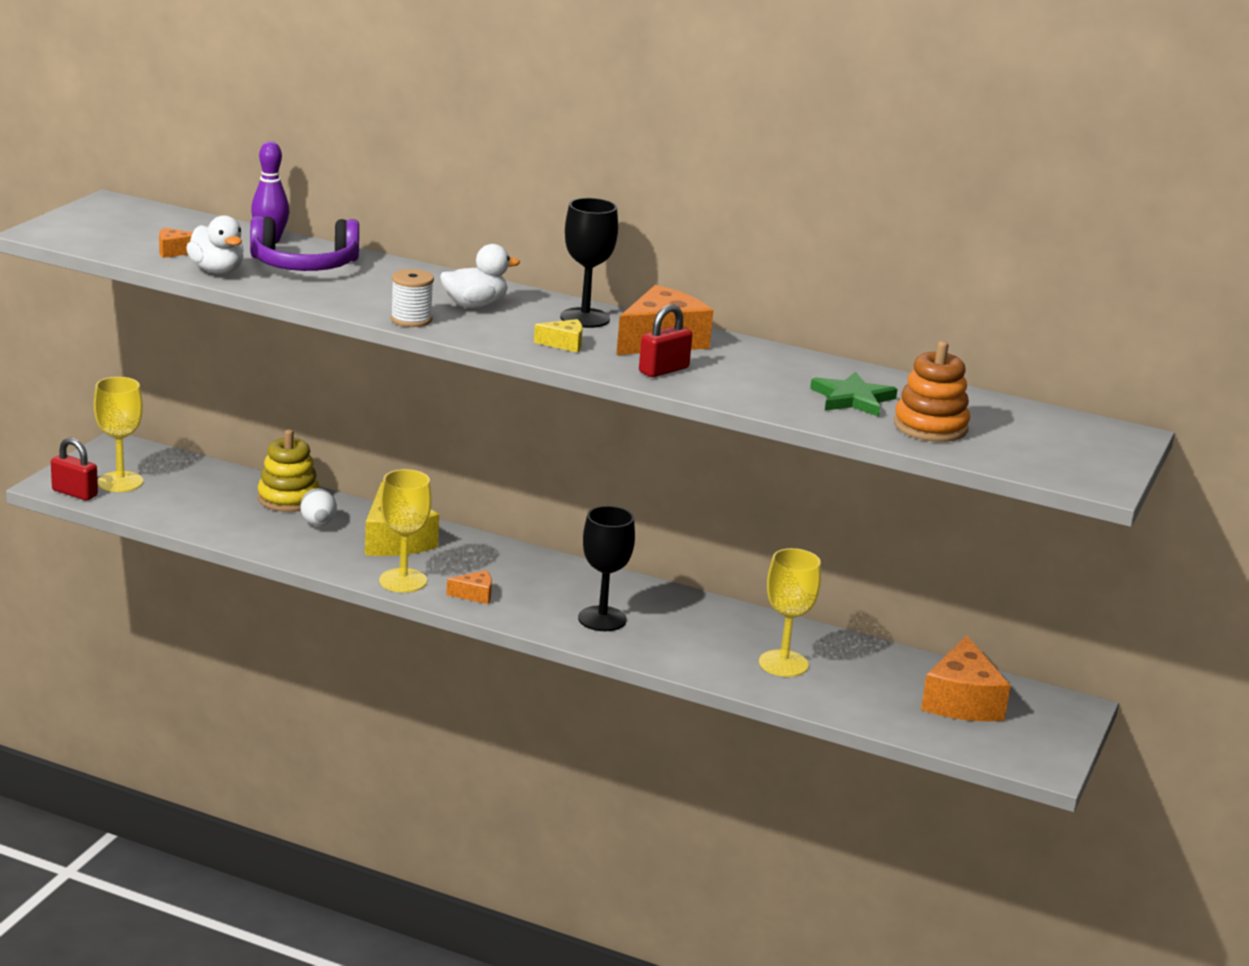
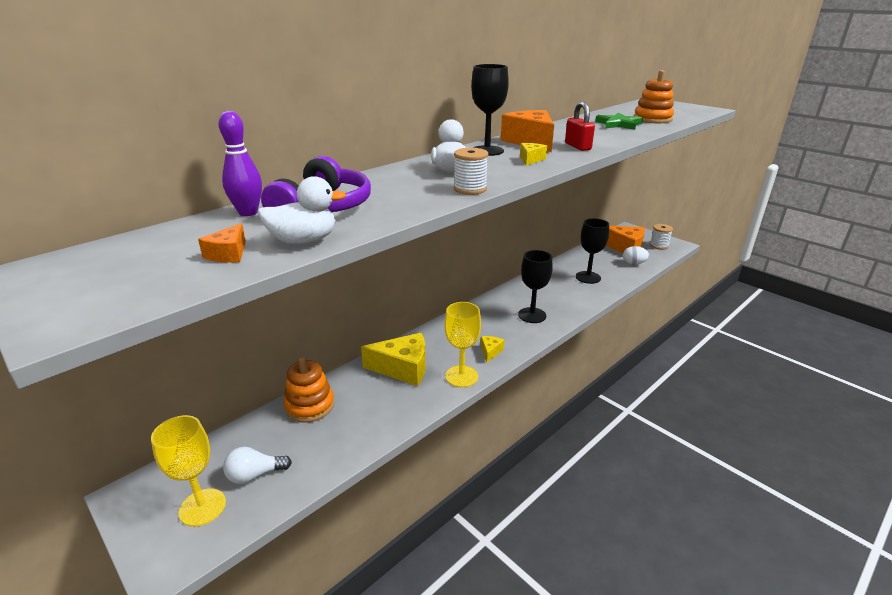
camera: 65 degrees left, 5 degrees up
(74, 493) = (197, 549): red padlock -> none
(170, 495) = (254, 475): none -> white light bulb
(288, 498) = (310, 406): yellow stacking toy -> orange stacking toy
(318, 524) = (359, 398): white egg -> white egg (633, 263)
(475, 595) = (490, 352): orange cheese -> yellow cheese
(783, 664) = (588, 277): yellow goblet -> black goblet
(1014, 743) = (659, 246): none -> white spool

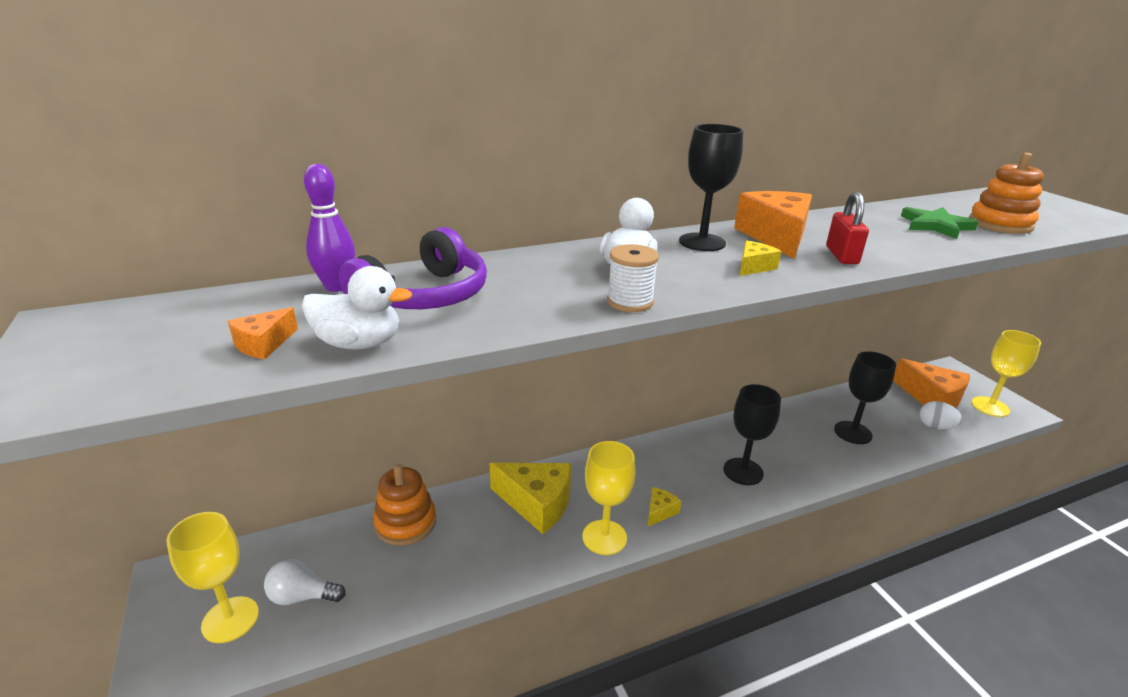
camera: 20 degrees right, 0 degrees up
(659, 246) = (990, 406): white spool -> yellow goblet

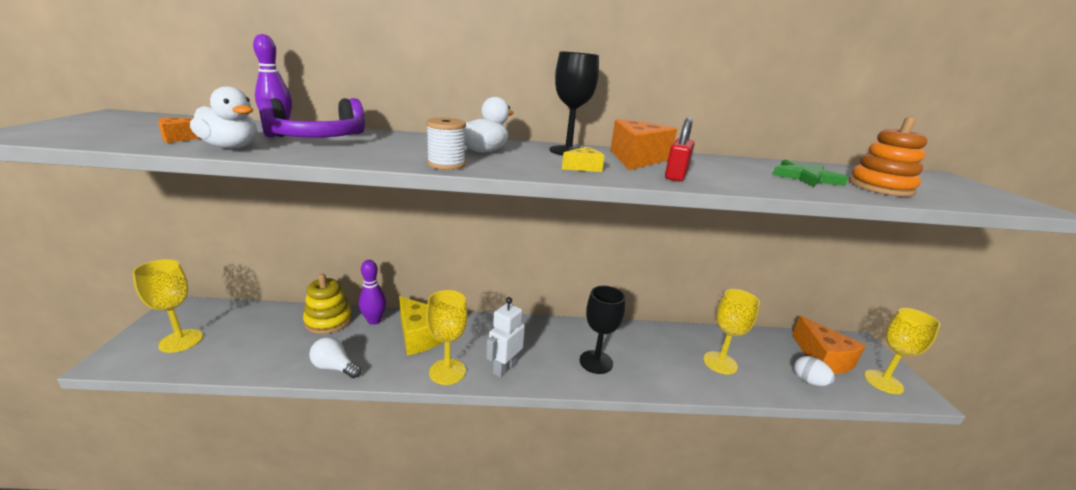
camera: 20 degrees right, 5 degrees down
(302, 596) = (229, 342): white light bulb -> white light bulb (334, 367)
(405, 523) = (328, 321): orange stacking toy -> yellow stacking toy
(463, 503) = (374, 321): none -> purple bowling pin
(659, 511) = (504, 368): yellow cheese -> white robot
(853, 432) = (720, 363): black goblet -> yellow goblet

